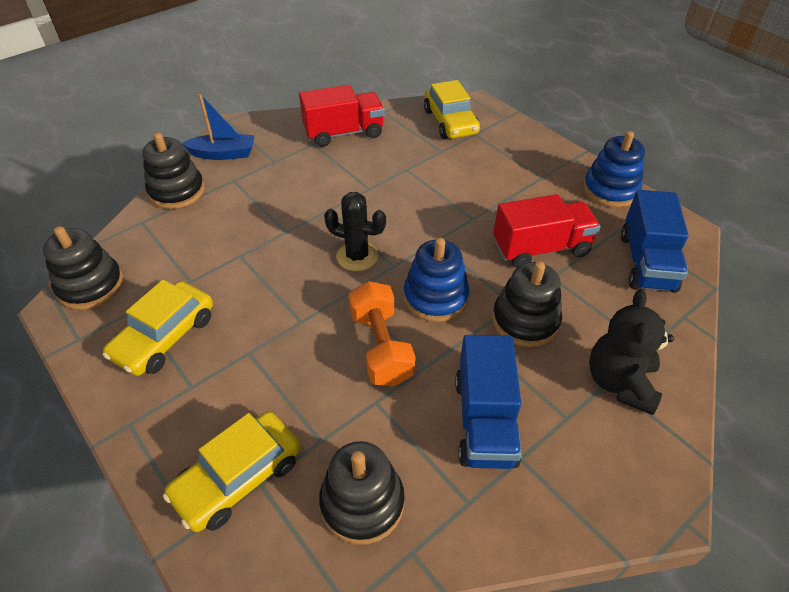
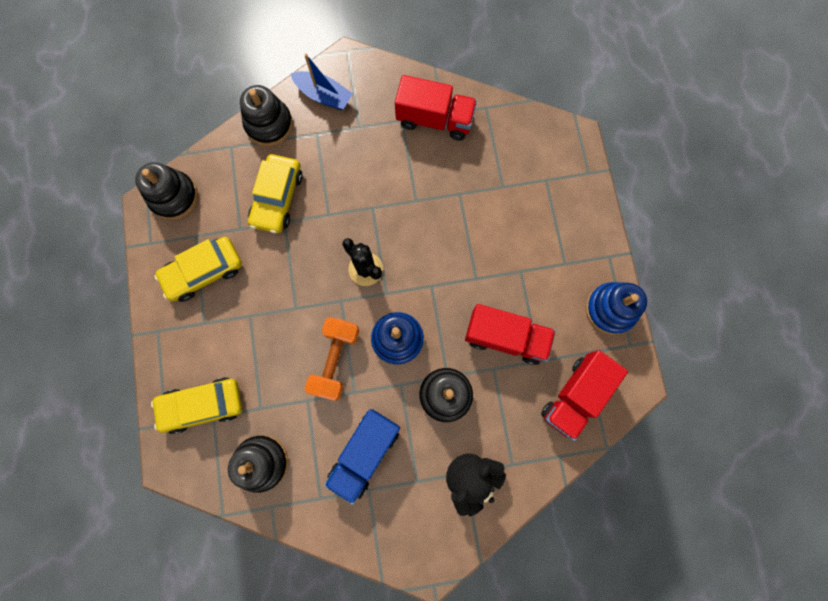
camera: 30 degrees right, 30 degrees up
(450, 122) = (535, 153): yellow car -> yellow car (277, 198)
(646, 262) = (575, 396): blue truck -> red truck

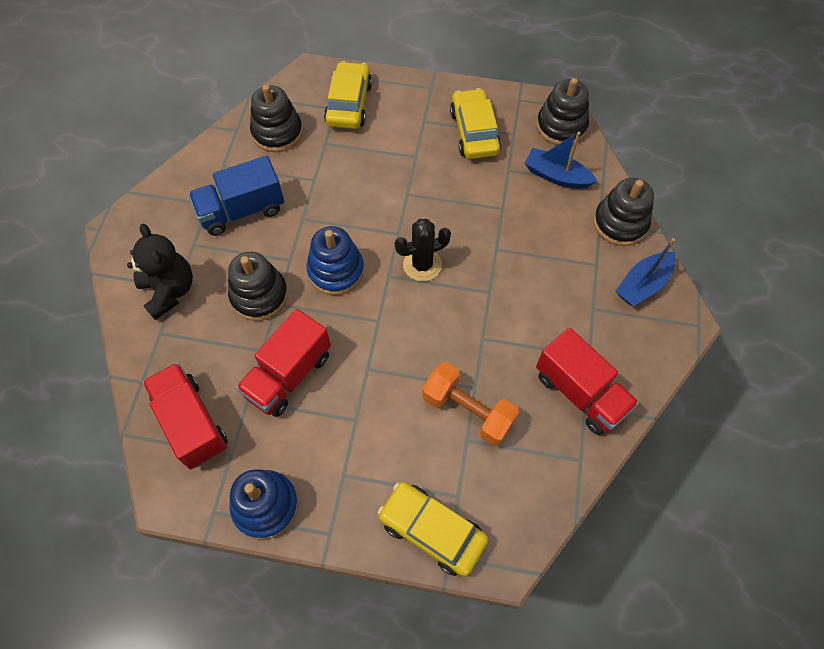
camera: 110 degrees right, 15 degrees down
(234, 186) = (556, 176): none -> blue boat
(277, 198) = (530, 209): yellow car -> yellow car (432, 531)
(335, 360) = (340, 212): orange dumbbell -> orange dumbbell (468, 411)
(365, 453) = (242, 210): blue truck -> blue truck turned 75 degrees counterclockwise
(435, 119) = (580, 392): red truck -> red truck turned 75 degrees counterclockwise

